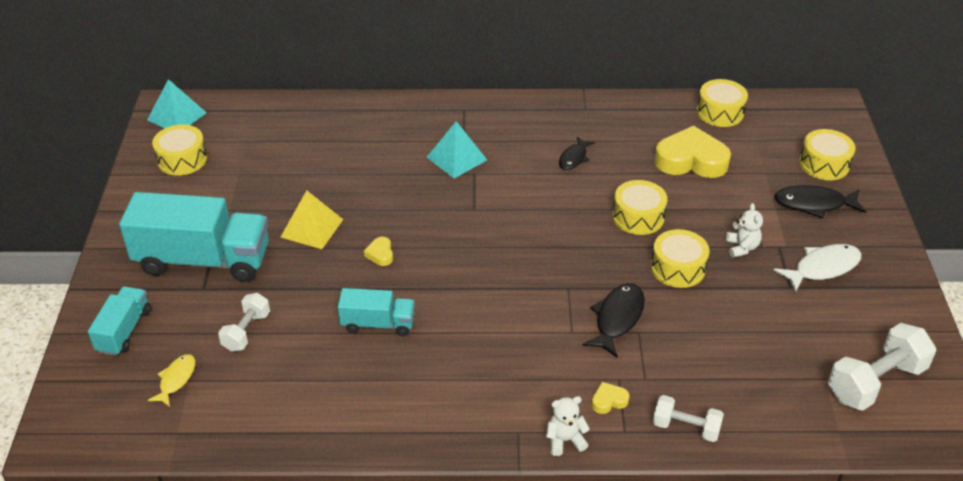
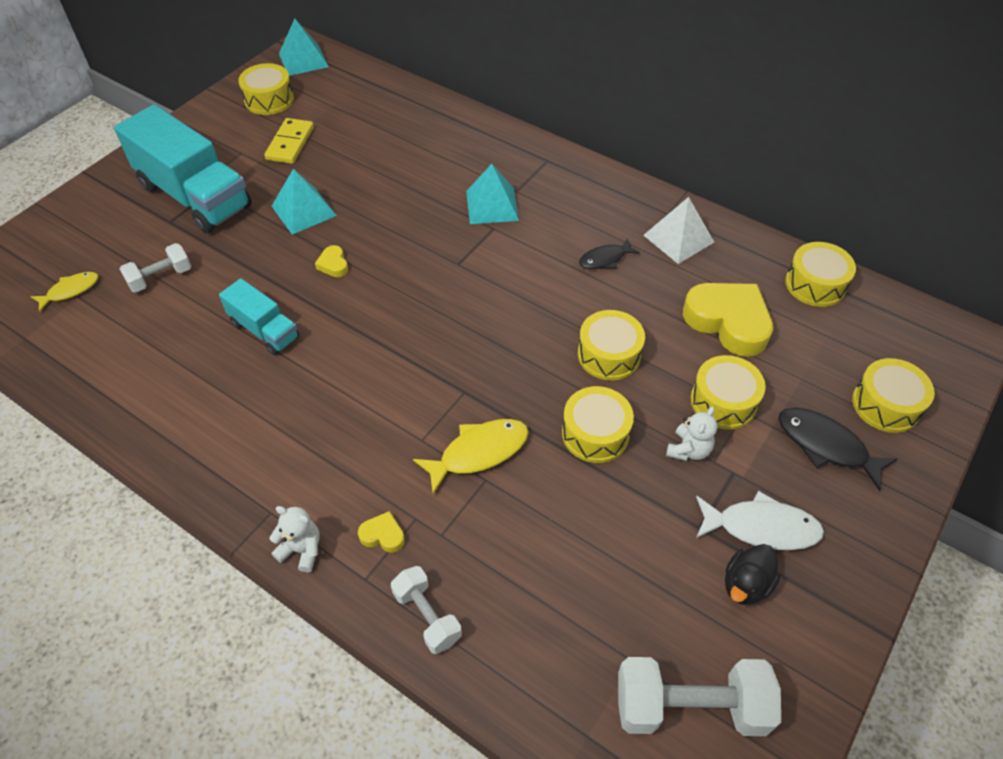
camera: 35 degrees right, 10 degrees up
(124, 331) = (80, 227): turquoise truck -> none
(241, 184) = (290, 143): none -> yellow domino
(312, 228) = (304, 210): yellow pyramid -> turquoise pyramid
(380, 254) = (333, 264): yellow heart -> yellow heart turned 45 degrees counterclockwise
(608, 122) = (678, 238): none -> white pyramid
(617, 319) = (478, 453): black fish -> yellow fish
(734, 209) = (723, 401): none -> yellow drum
(843, 303) = (746, 584): none -> black duck

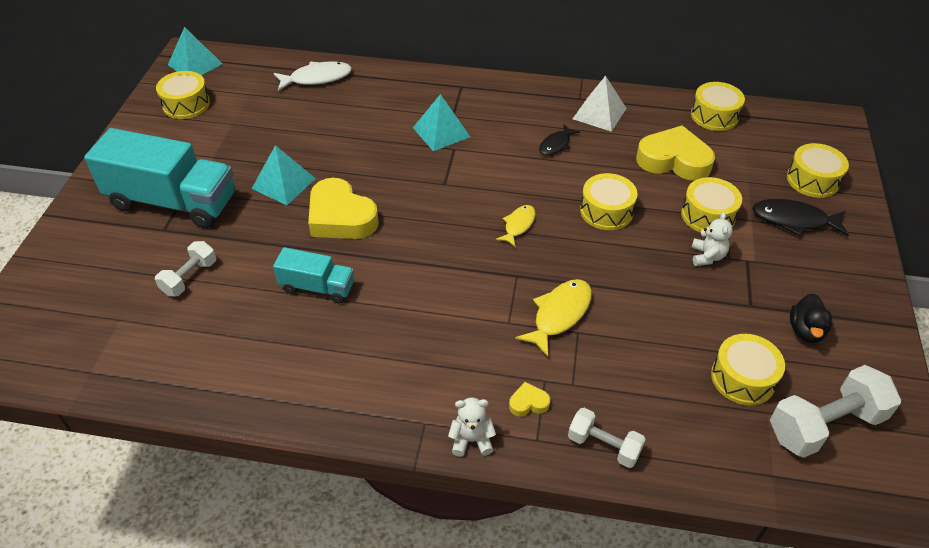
camera: 25 degrees left, 5 degrees down
(70, 291) = (107, 317): yellow fish -> yellow fish (518, 225)
(290, 143) = (232, 134): yellow domino -> none
(333, 264) = (341, 217): yellow heart -> yellow heart, size x2.34
(595, 433) = (635, 269): yellow drum -> yellow drum (743, 378)
(761, 527) = (789, 289): white fish -> white fish (317, 78)

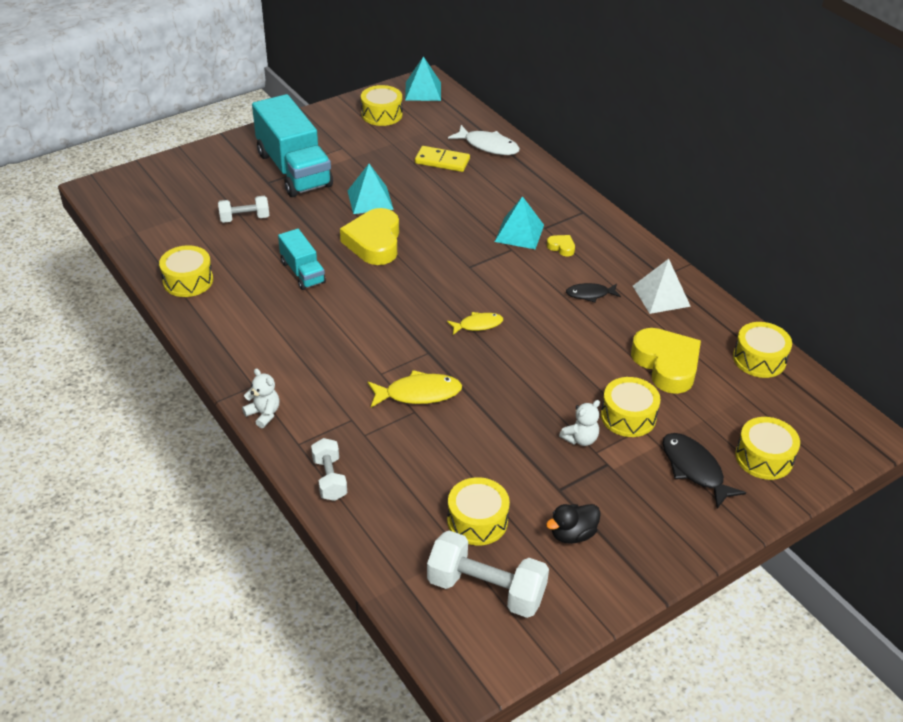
camera: 45 degrees right, 5 degrees down
(297, 113) = (442, 161): none -> yellow domino
(528, 403) = (323, 422): yellow heart -> yellow heart (561, 247)
(606, 211) = (554, 360): yellow drum -> yellow drum (188, 281)

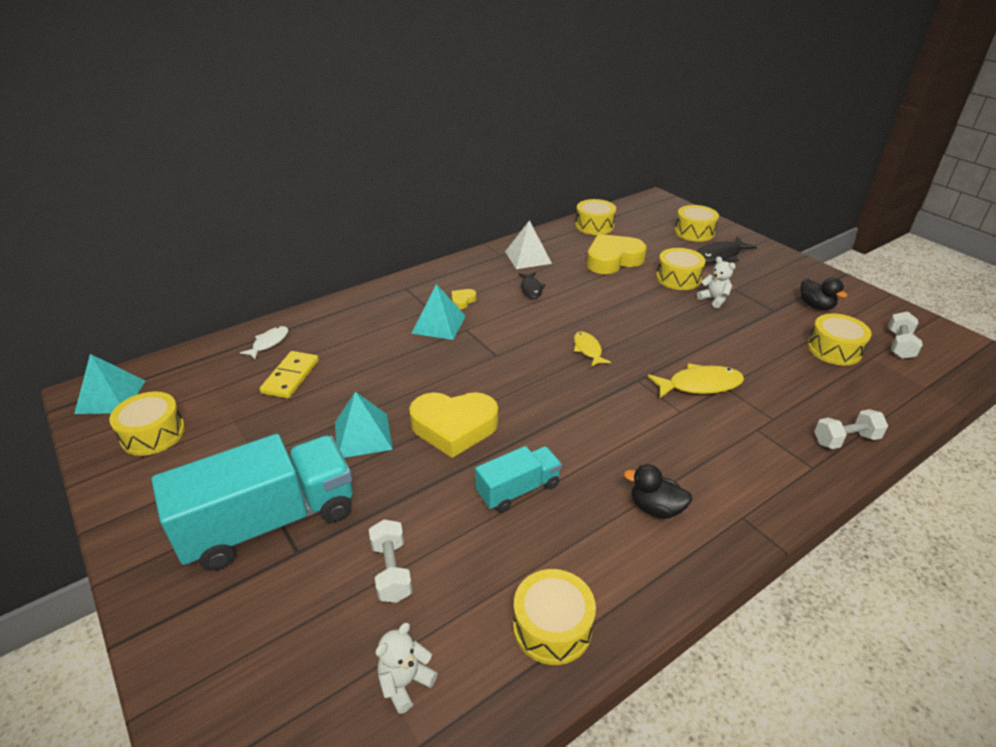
camera: 90 degrees left, 5 degrees down
(263, 414) = (784, 501): white teddy bear -> white teddy bear (405, 682)
(271, 339) = (655, 508): none -> black duck
(418, 393) = (699, 385): yellow fish -> yellow fish turned 90 degrees clockwise
(486, 589) = (899, 345): white dumbbell -> white dumbbell, size x0.59
(488, 146) = (269, 343): white fish -> white fish, size x0.64

